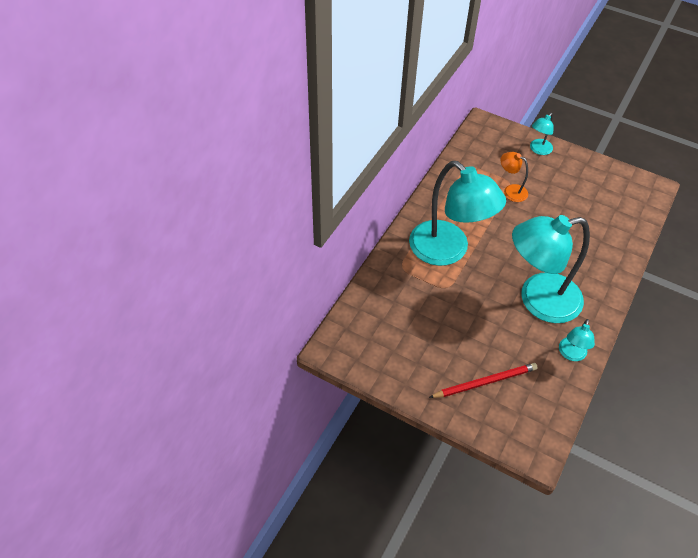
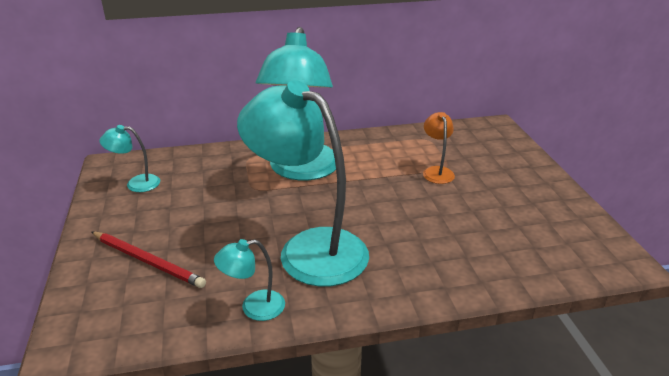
camera: 50 degrees right, 20 degrees down
(538, 150) = (521, 164): turquoise lamp -> turquoise lamp (136, 183)

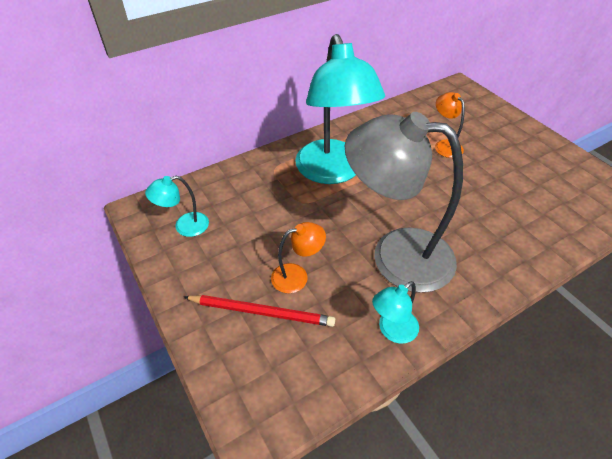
camera: 20 degrees left, 15 degrees up
(201, 242) = (297, 276): none -> orange lamp
(309, 249) = (395, 255): turquoise lamp -> grey lamp

